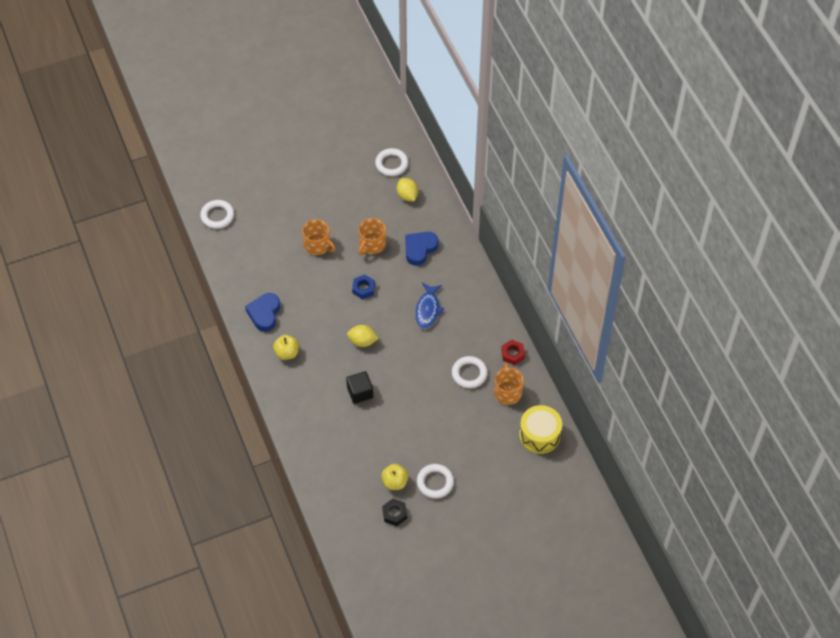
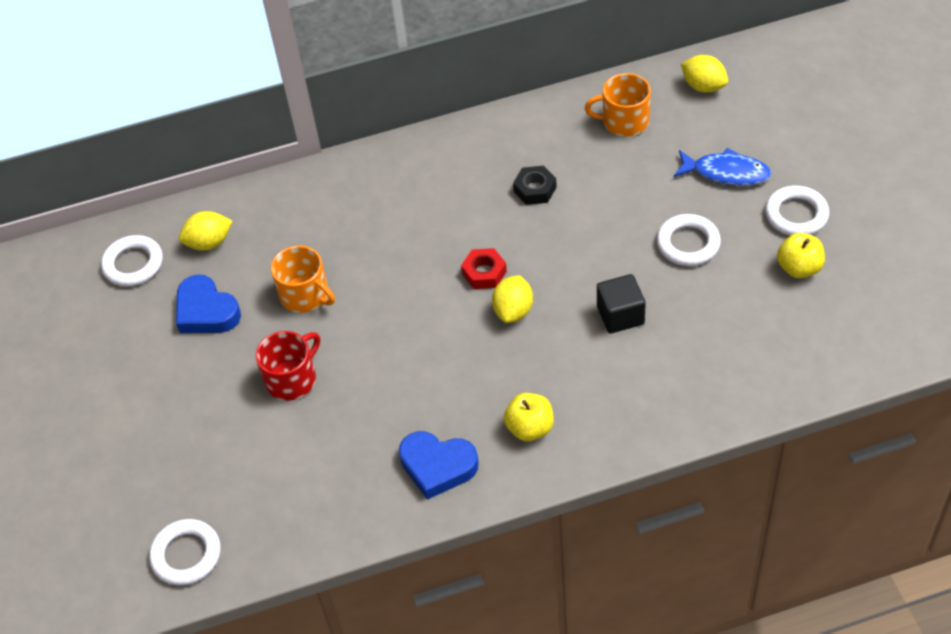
camera: 80 degrees left, 5 degrees down
(317, 245) = (292, 379): orange mug -> red mug
(363, 288) = (400, 308): blue nut -> none
(394, 514) = (860, 269): black nut -> black nut (535, 189)
(420, 249) = (328, 227): blue heart -> blue heart (206, 311)
(428, 309) = (456, 218): blue fish -> blue fish (726, 173)
(469, 374) = (588, 167): white ring -> white ring (688, 243)
(512, 354) = (553, 113): red nut -> red nut (484, 273)
(539, 435) = (703, 86): yellow drum -> yellow lemon

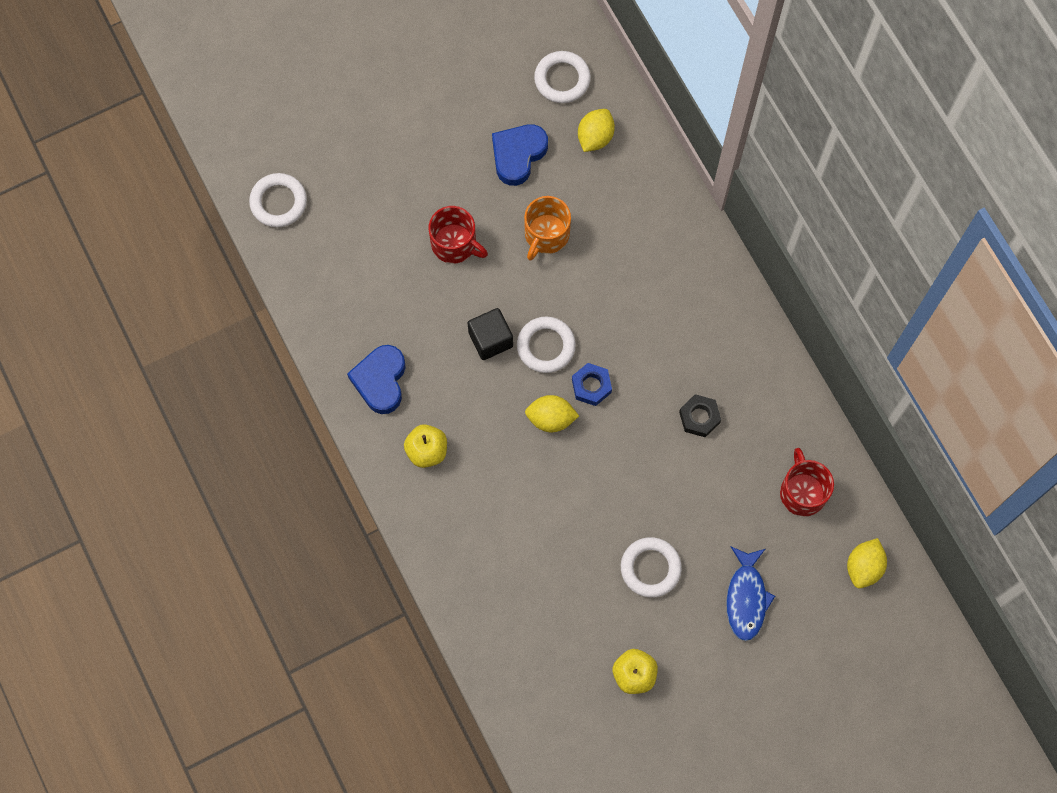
camera: 75 degrees right, 20 degrees up
(209, 243) = (595, 137): yellow lemon -> yellow lemon turned 60 degrees clockwise
(484, 273) = (591, 386): red nut -> blue nut
(620, 315) = (557, 514): black cube -> black cube (490, 339)
(624, 121) = (802, 492): orange mug -> red mug
(796, 215) = (700, 669): white ring -> white ring (546, 346)

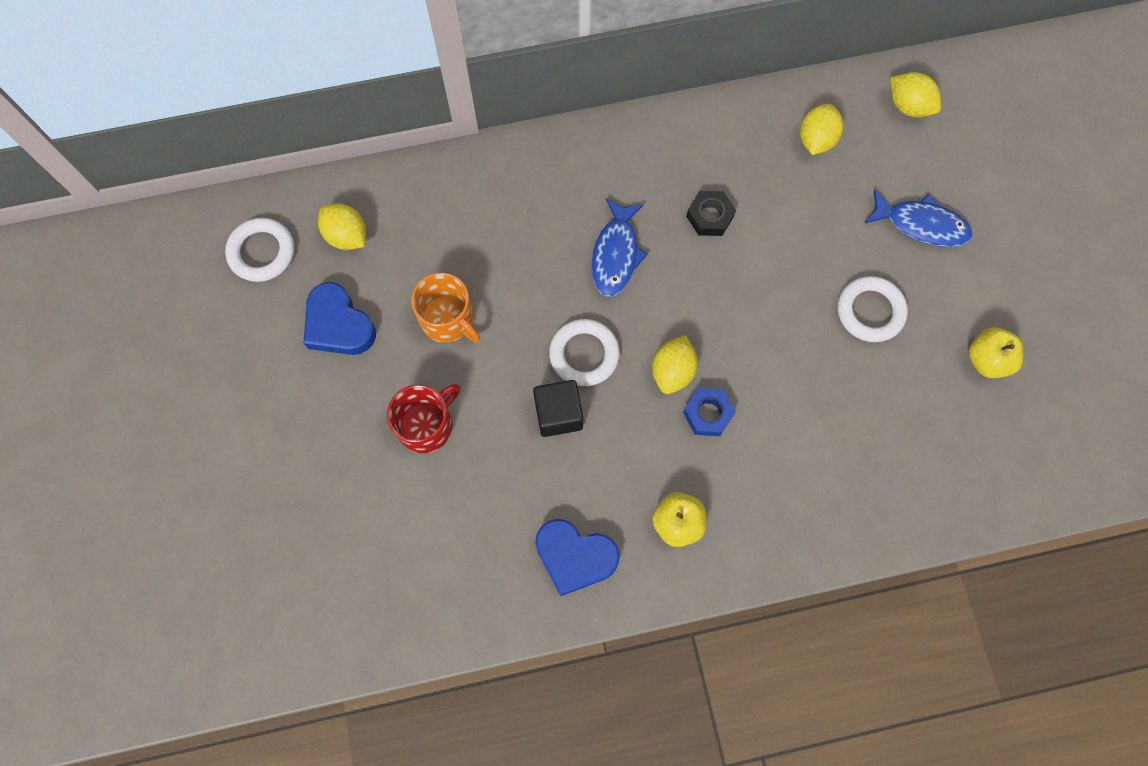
camera: 75 degrees left, 0 degrees up
(278, 202) = (300, 629): white ring -> none
(591, 386) = (645, 318): blue nut -> blue nut (708, 414)
(641, 349) = (616, 254): none -> blue fish
(802, 492) = (816, 140): red mug -> yellow lemon

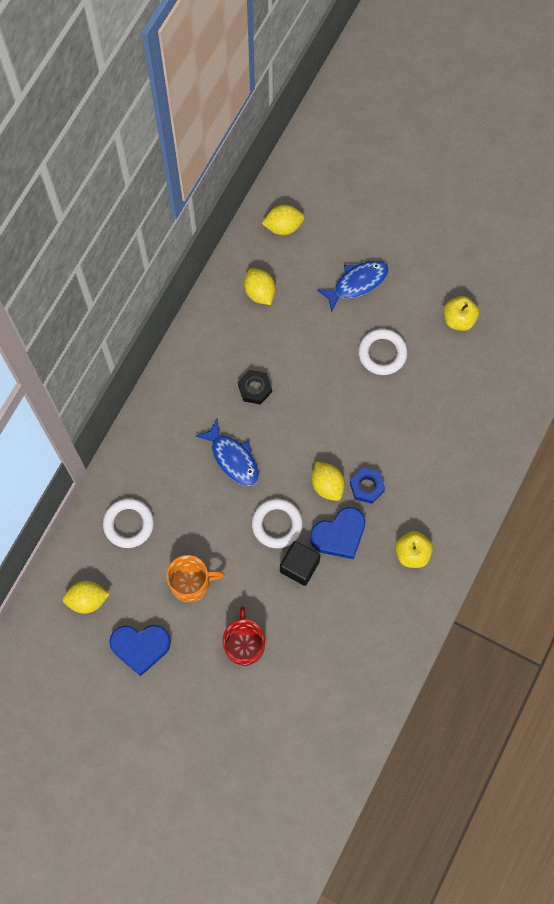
camera: 50 degrees left, 0 degrees up
(262, 252) = (54, 657): white ring -> white ring (128, 524)
(575, 557) = (386, 622): blue heart -> blue heart (339, 535)

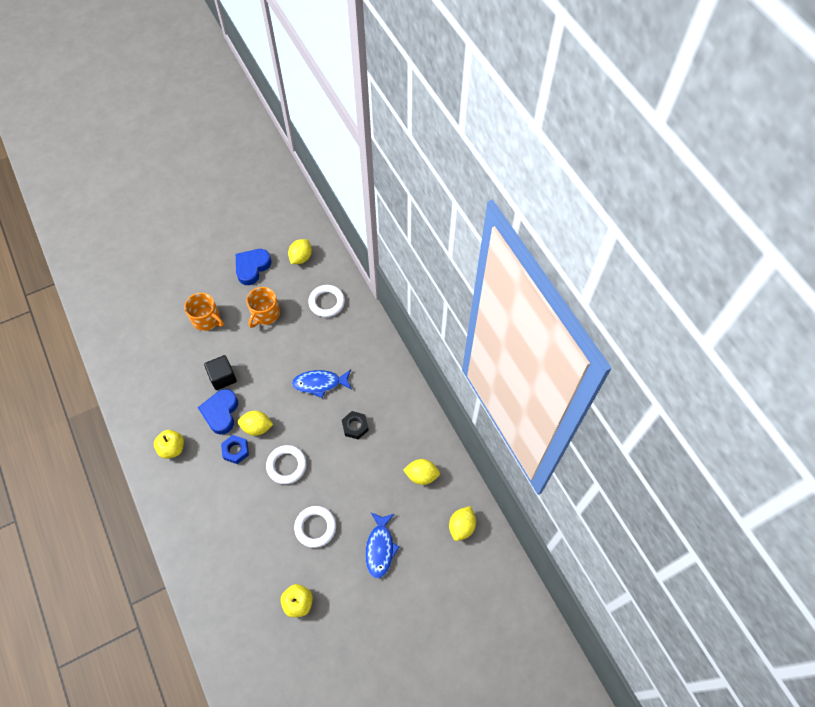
camera: 125 degrees right, 10 degrees down
(244, 644) = (206, 319): red mug -> orange mug
(277, 524) = (258, 381): white ring -> white ring (286, 465)

